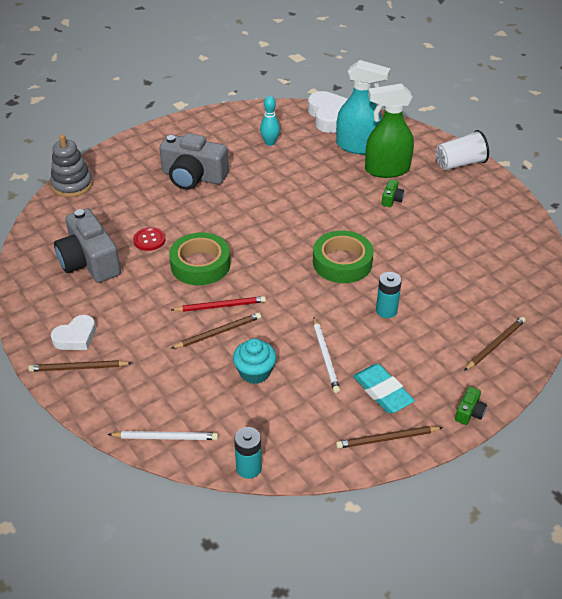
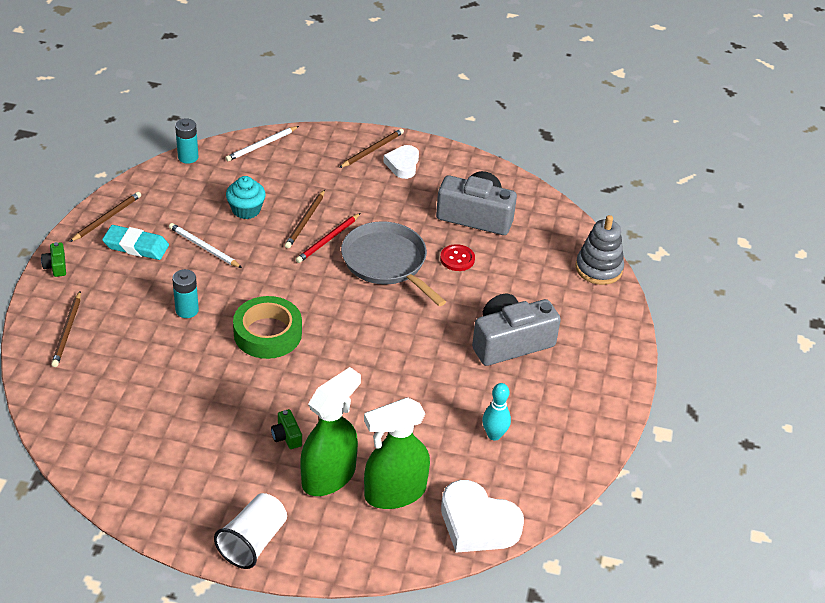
camera: 135 degrees right, 0 degrees up
(200, 264) = (387, 262): green tape -> grey pan
(358, 146) = (394, 493): turquoise spray bottle -> green spray bottle

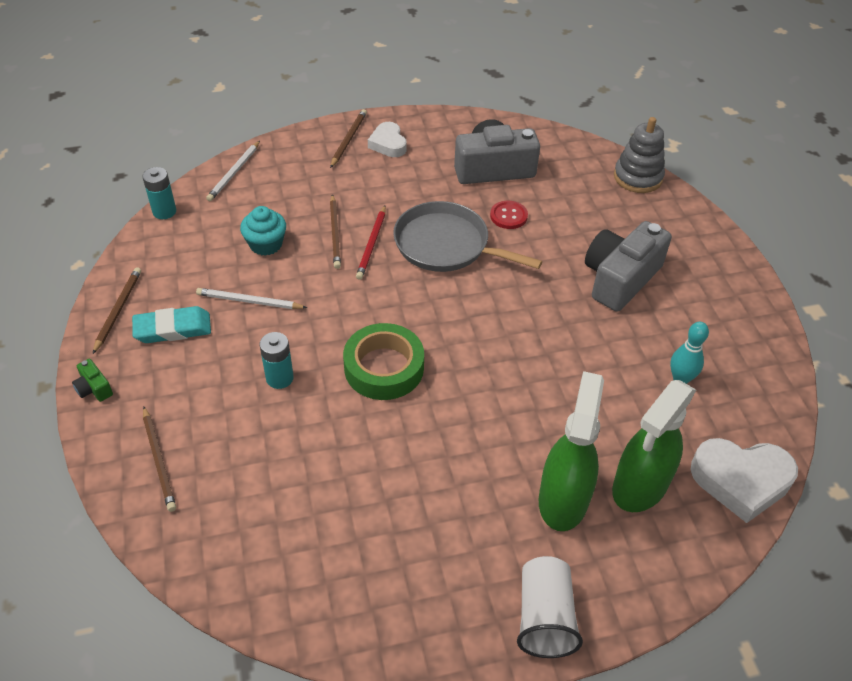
camera: 25 degrees left, 5 degrees up
(286, 436) = (487, 474): green camera -> none

